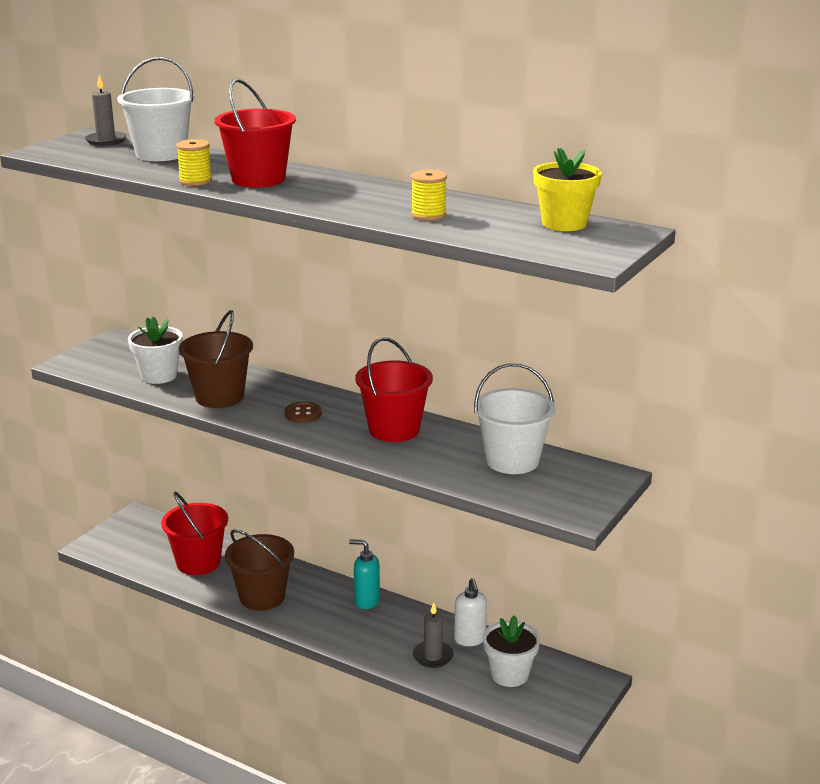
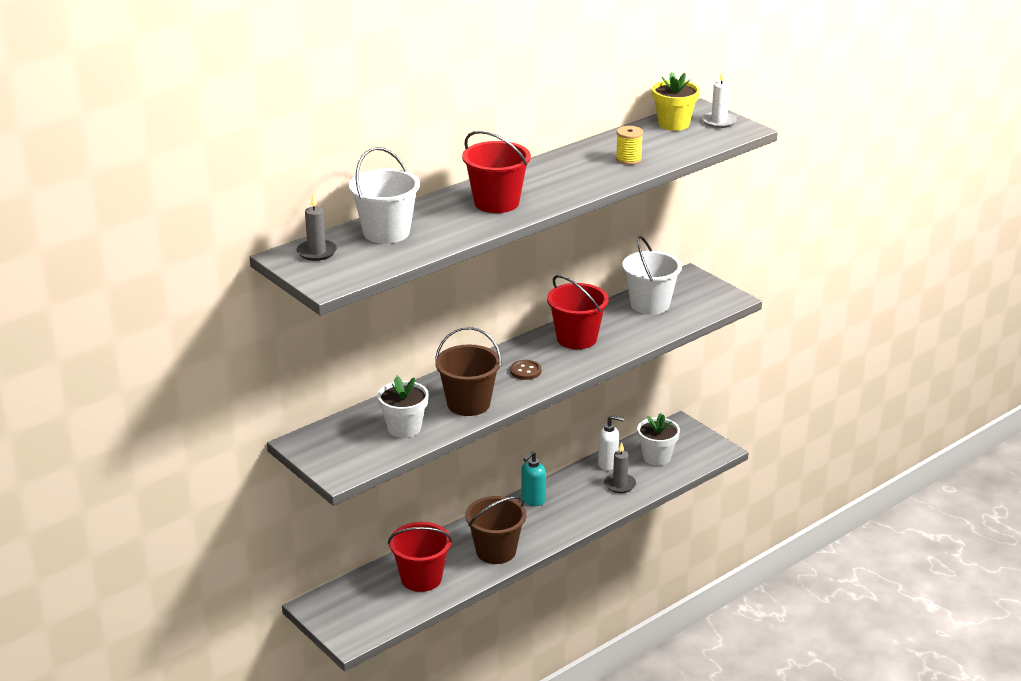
camera: 70 degrees left, 5 degrees up
(195, 181) = (482, 226): yellow spool -> none
(602, 243) = (718, 122): none -> white candle

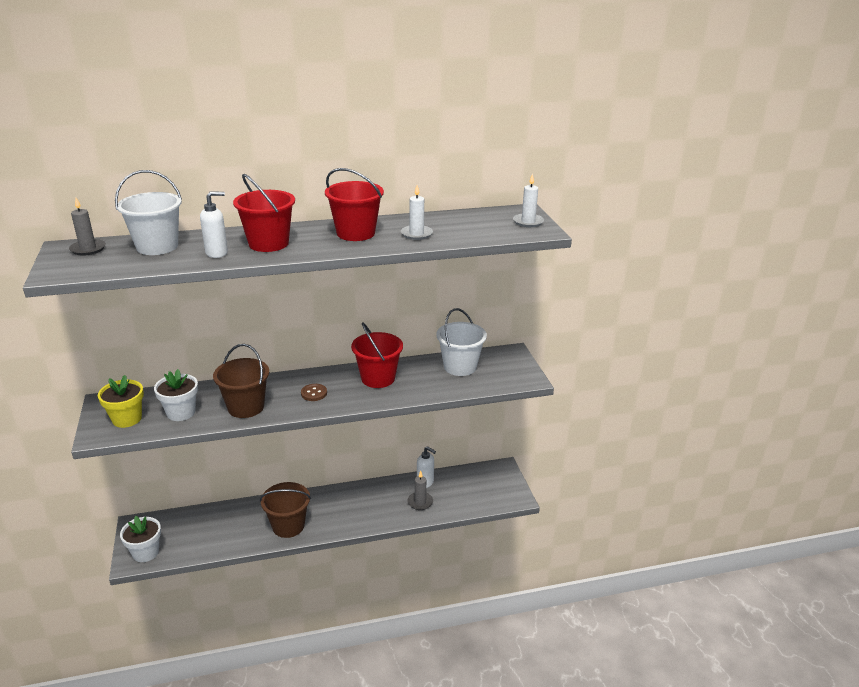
camera: 25 degrees right, 0 degrees up
(421, 578) = (220, 529): red bucket -> red bucket (355, 233)
(460, 224) = (217, 253): none -> white soap dispenser
(533, 500) = (349, 493): turquoise soap dispenser -> none
(628, 159) = (416, 234): yellow spool -> white candle
(657, 457) = (465, 489): white flower pot -> white flower pot (146, 552)
(673, 124) = (488, 216): yellow flower pot -> yellow flower pot (127, 419)

